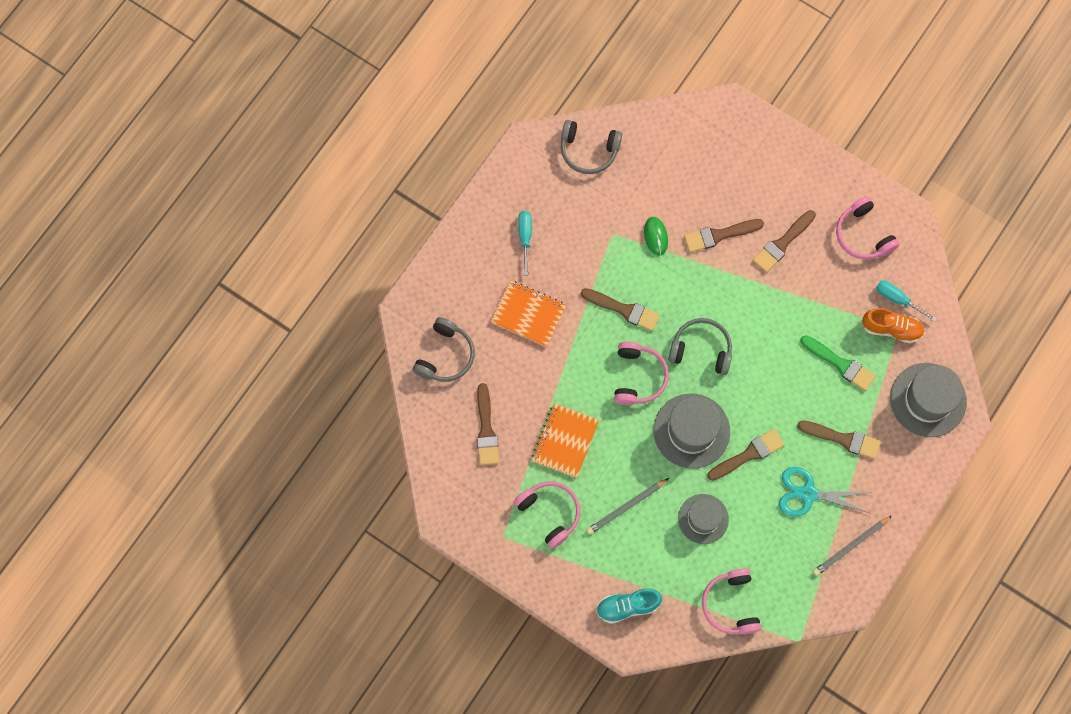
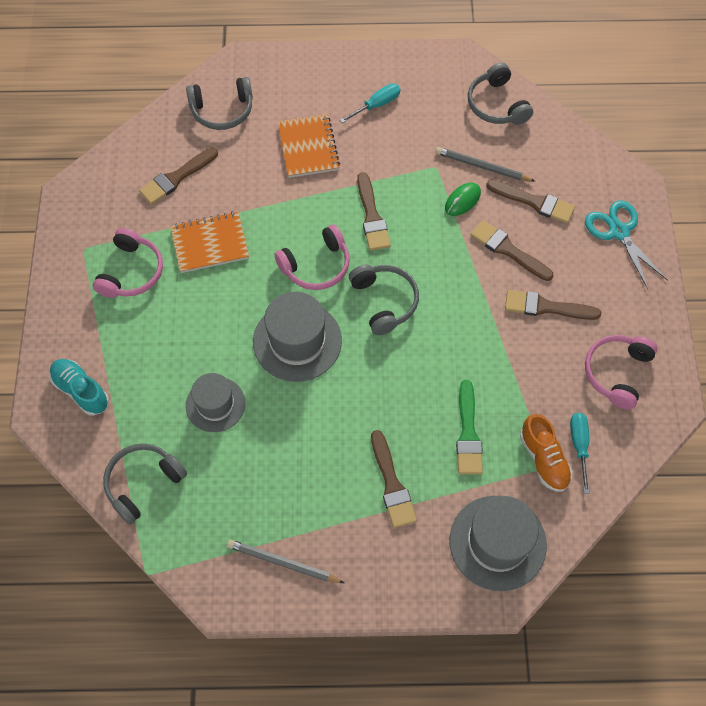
camera: 55 degrees right, 10 degrees down
(626, 506) = (181, 330): grey pencil -> grey pencil (482, 167)
(731, 604) = (143, 483): pink headphones -> grey headphones
(748, 454) = (310, 405): brown brush -> brown brush (534, 202)
(808, 494) = (310, 486): turquoise scissors -> turquoise scissors (618, 232)

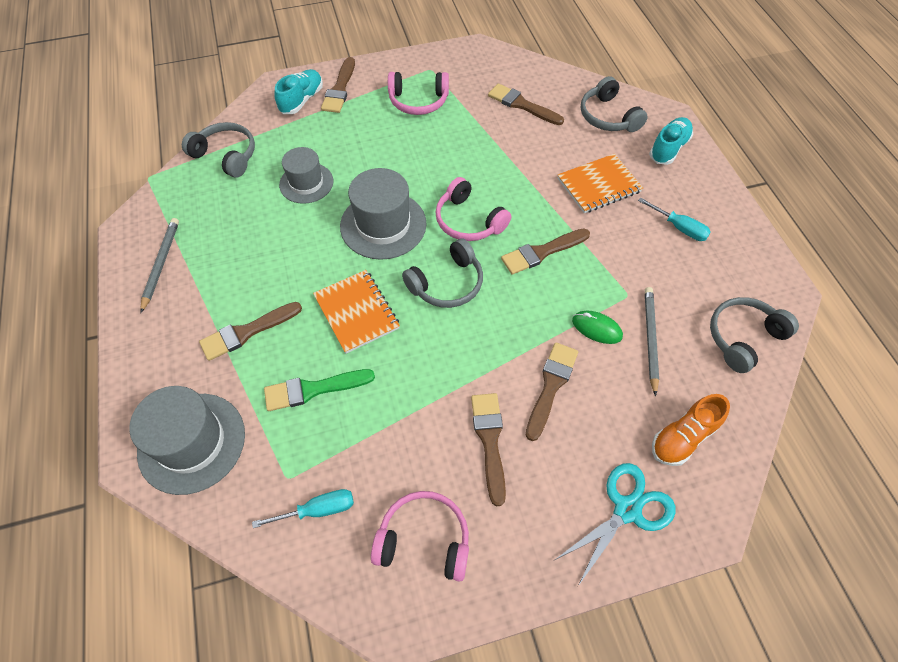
camera: 75 degrees right, 5 degrees down
(210, 244) = (464, 142): orange notebook -> orange notebook (356, 312)
(282, 78) = (668, 149): none -> turquoise shoe
(534, 202) = (627, 402): brown brush -> brown brush (340, 89)
(544, 459) = (295, 473): orange shoe -> orange shoe (683, 437)

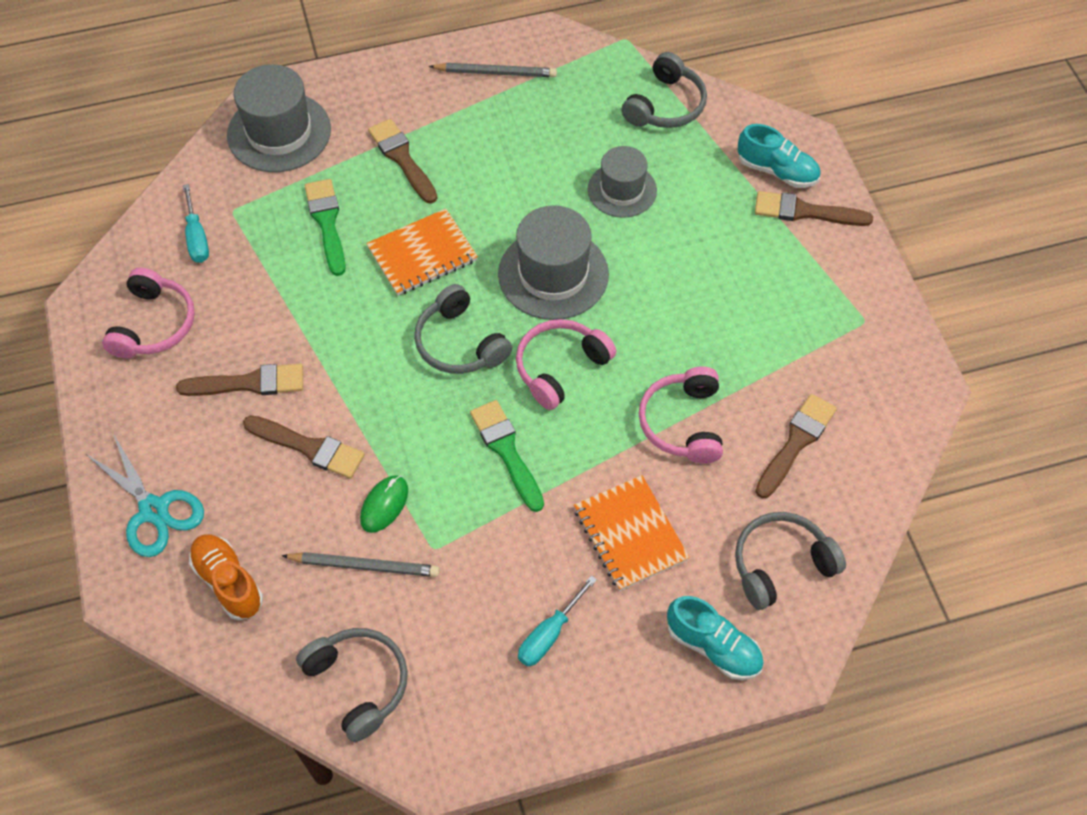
camera: 90 degrees right, 0 degrees up
(418, 101) = (790, 307): pink headphones -> pink headphones (683, 423)
(542, 252) = (506, 451): brown brush -> green brush

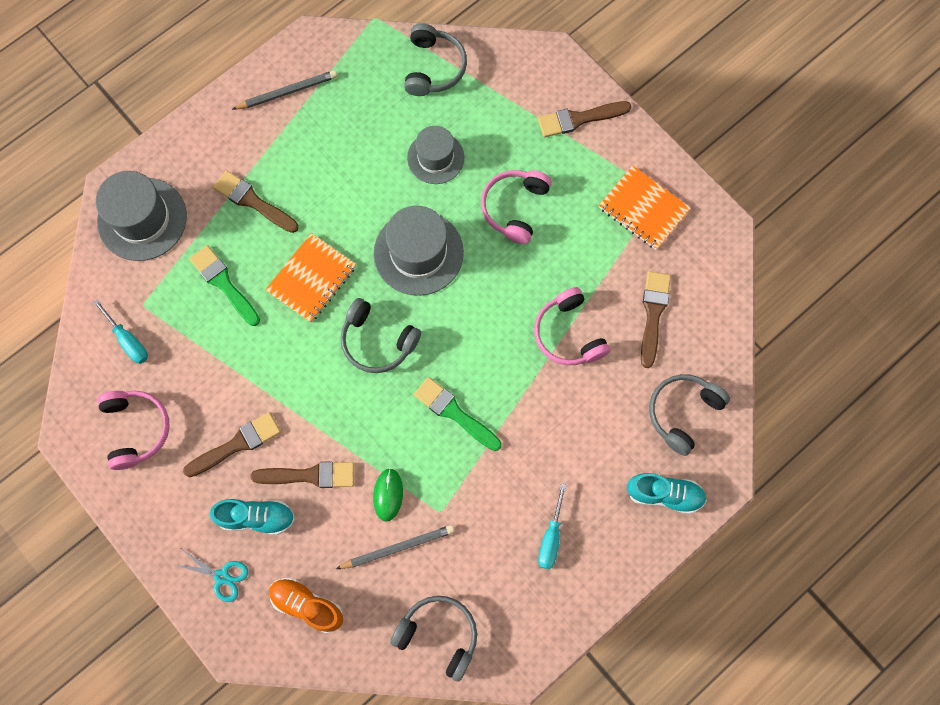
camera: 25 degrees left, 15 degrees up
(154, 510) = (222, 576): turquoise scissors -> turquoise scissors, size x0.65
(560, 368) = (461, 328): pink headphones -> pink headphones (515, 208)
(630, 534) = (571, 437): orange notebook -> orange notebook (643, 209)
(777, 171) = (543, 92): turquoise shoe -> turquoise shoe (256, 517)

